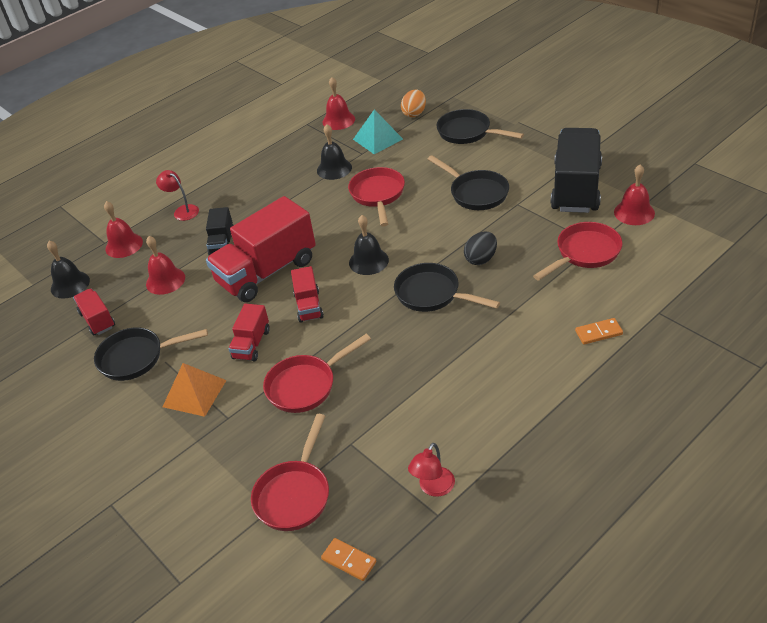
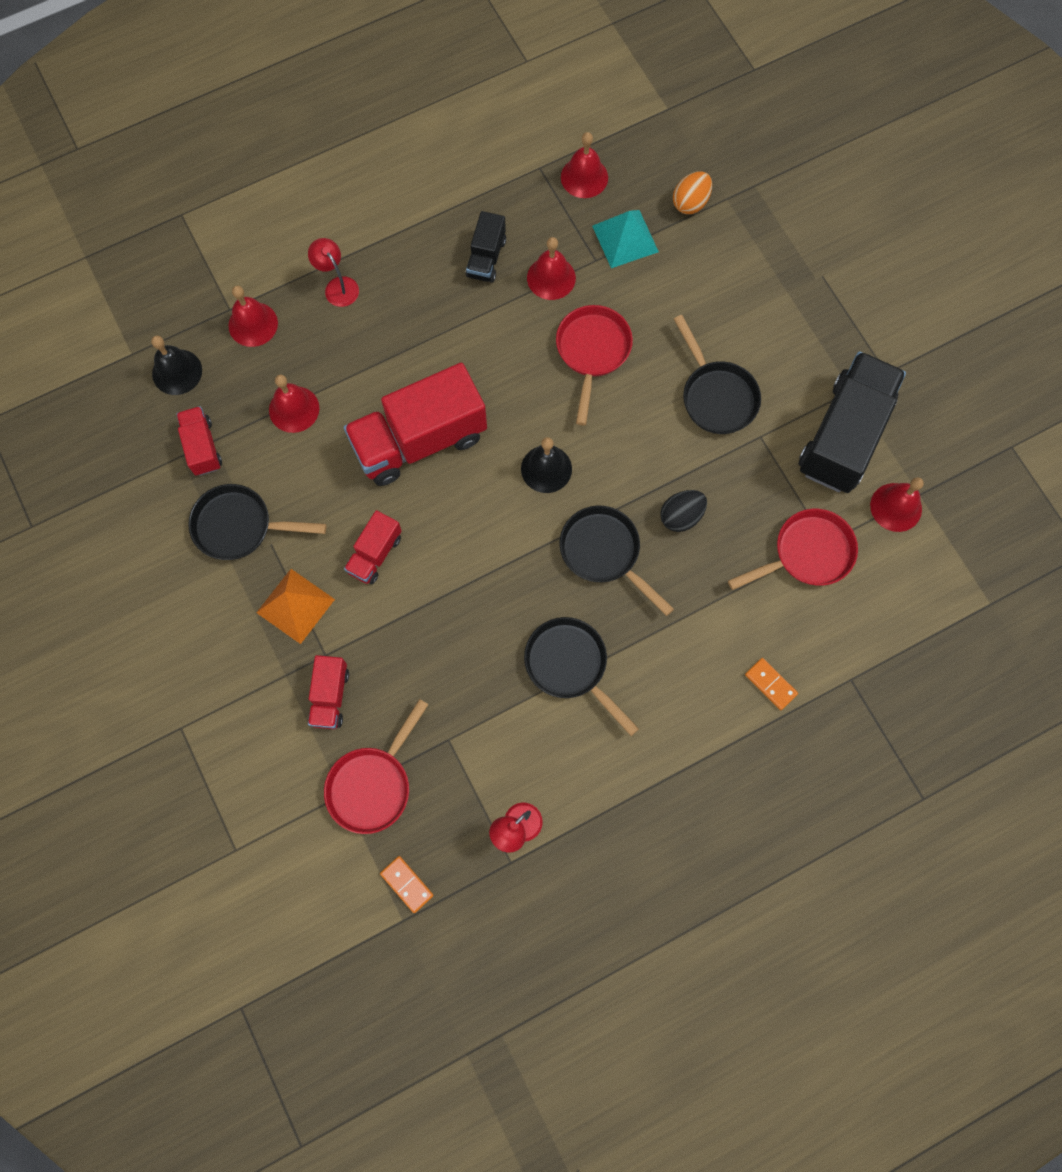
camera: 10 degrees right, 30 degrees up
(222, 243) = (376, 368): black truck -> black truck (486, 258)
(306, 385) = (421, 640): red pan -> none
(309, 306) = (455, 517): red truck -> red truck (330, 696)
(334, 169) = (551, 278): black bell -> red bell
(468, 133) = (747, 272): black pan -> black pan (570, 666)
(598, 333) = (770, 684): orange domino -> orange domino turned 45 degrees clockwise

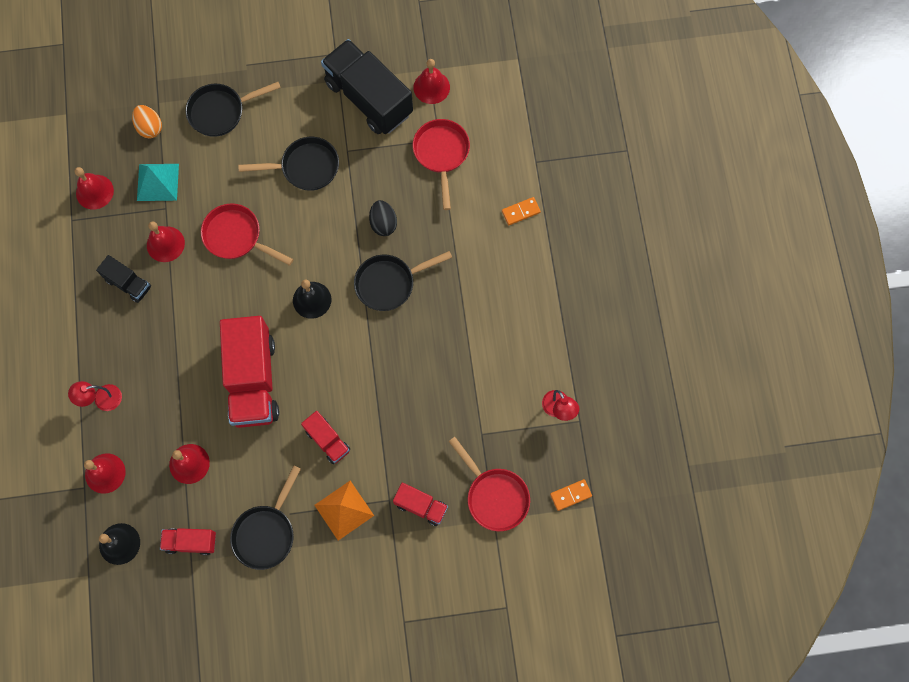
camera: 70 degrees left, 0 degrees up
(570, 666) = (460, 334): black pan -> black pan (221, 112)

